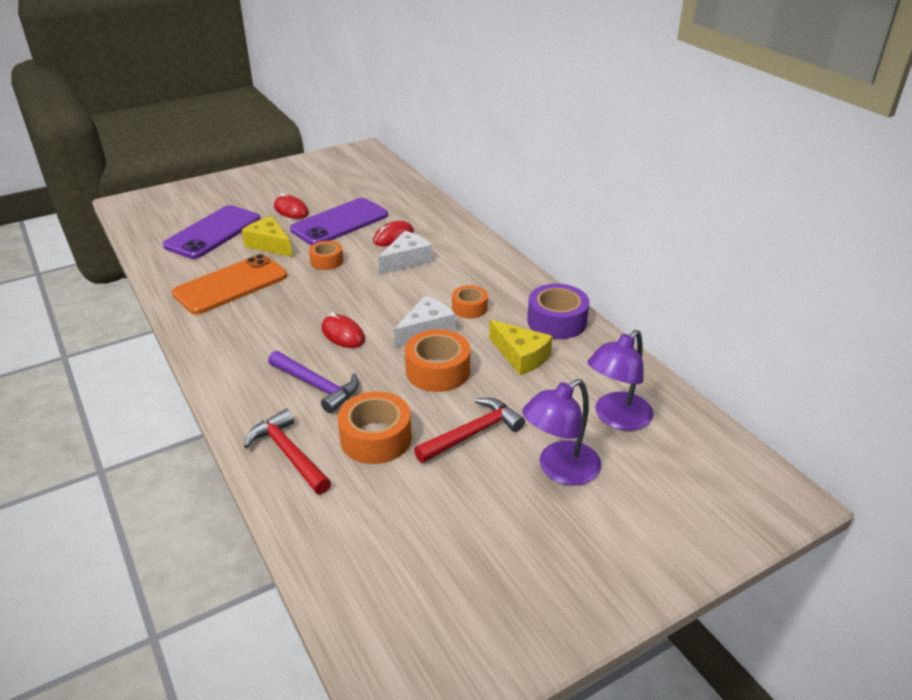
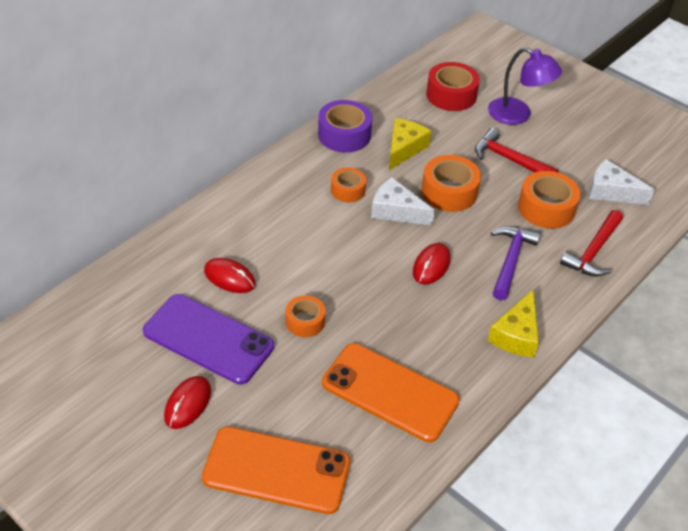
camera: 110 degrees left, 10 degrees up
(213, 232) = (276, 470): purple phone -> orange phone
(269, 244) = (287, 391): yellow cheese -> yellow cheese (516, 334)
(407, 260) = (278, 254): white cheese -> white cheese (611, 191)
(616, 418) = (451, 95): purple lamp -> red tape

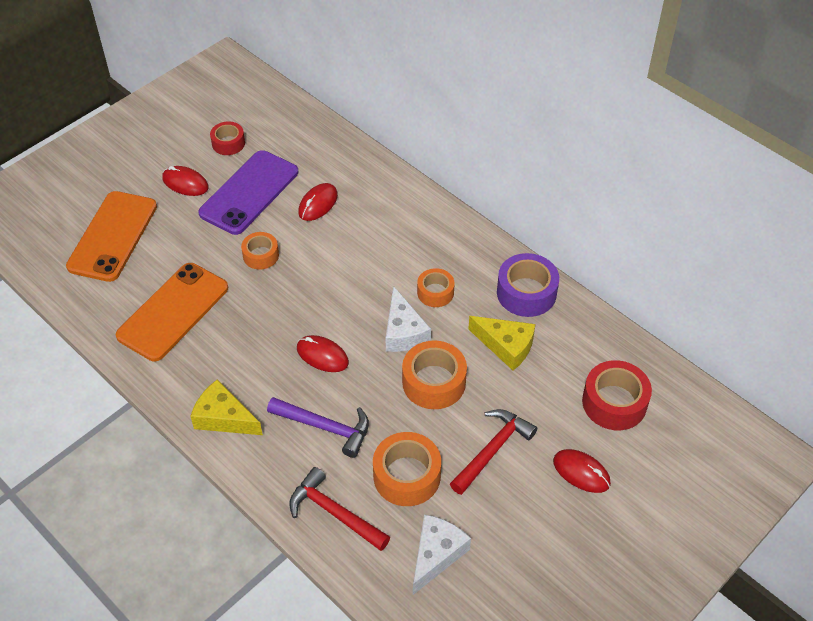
camera: 95 degrees right, 5 degrees up
(121, 366) = (228, 143): none -> red tape
(396, 211) = (403, 332): white cheese -> white cheese turned 135 degrees clockwise
(518, 115) = (581, 472): purple lamp -> red mouse

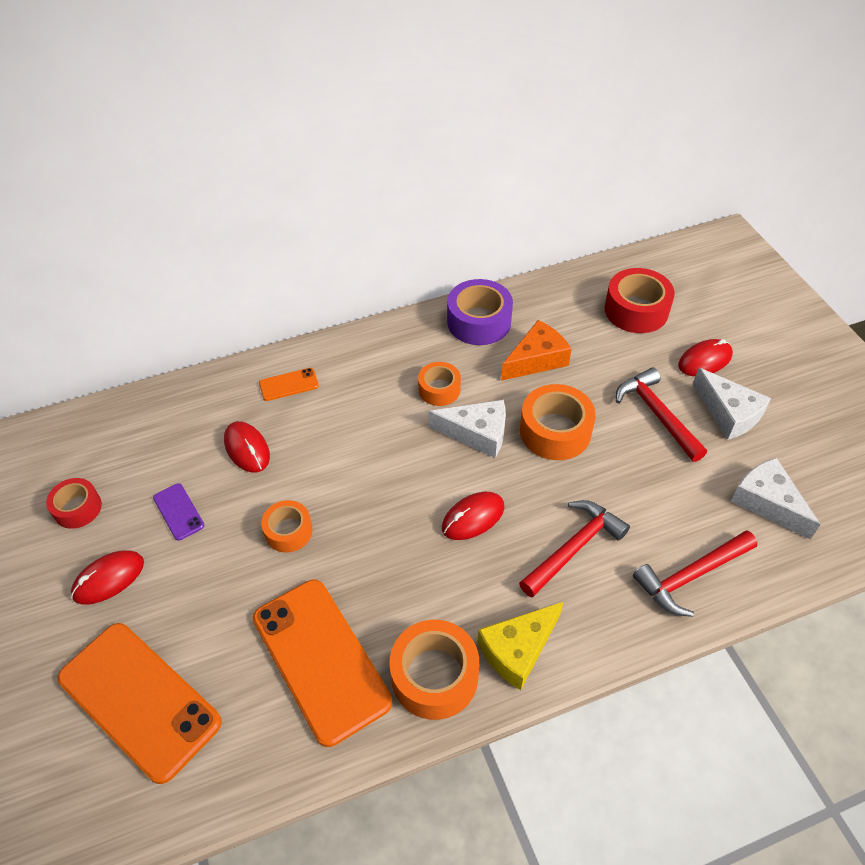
camera: 65 degrees left, 0 degrees up
(249, 192) = (178, 512): purple phone -> purple phone, size x0.43
(325, 427) = (574, 547): purple hammer -> red hammer
(388, 201) = (289, 385): none -> orange phone
(407, 476) = (664, 494): orange tape -> orange tape (434, 676)
(506, 346) = (536, 360): yellow cheese -> orange cheese
(524, 505) = (728, 413): none -> white cheese

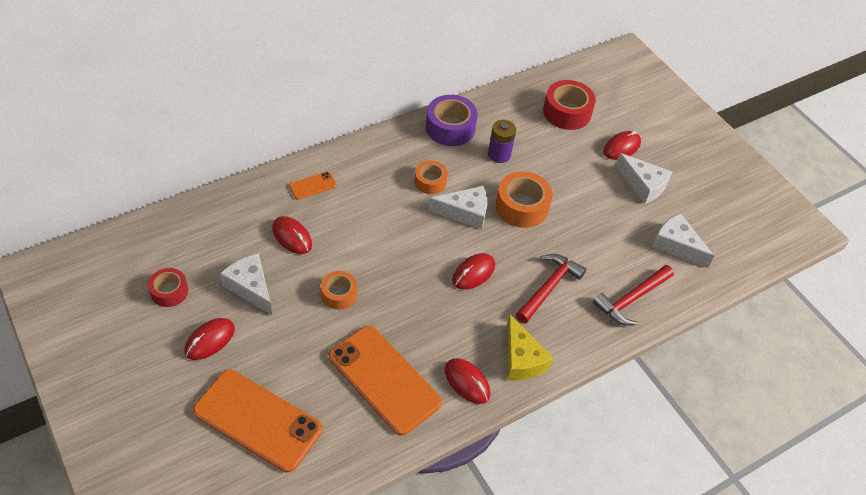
camera: 15 degrees left, 0 degrees up
(178, 512) = (250, 287): purple phone -> white cheese
(434, 676) = (467, 382): orange tape -> red mouse
(517, 650) = (521, 359): yellow cheese -> yellow cheese turned 60 degrees counterclockwise
(536, 360) = (499, 154): orange cheese -> purple battery
(656, 414) = (592, 189): red hammer -> none

